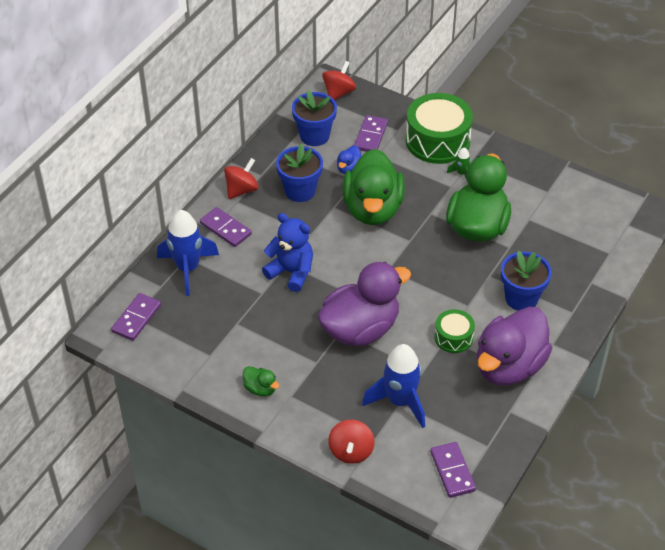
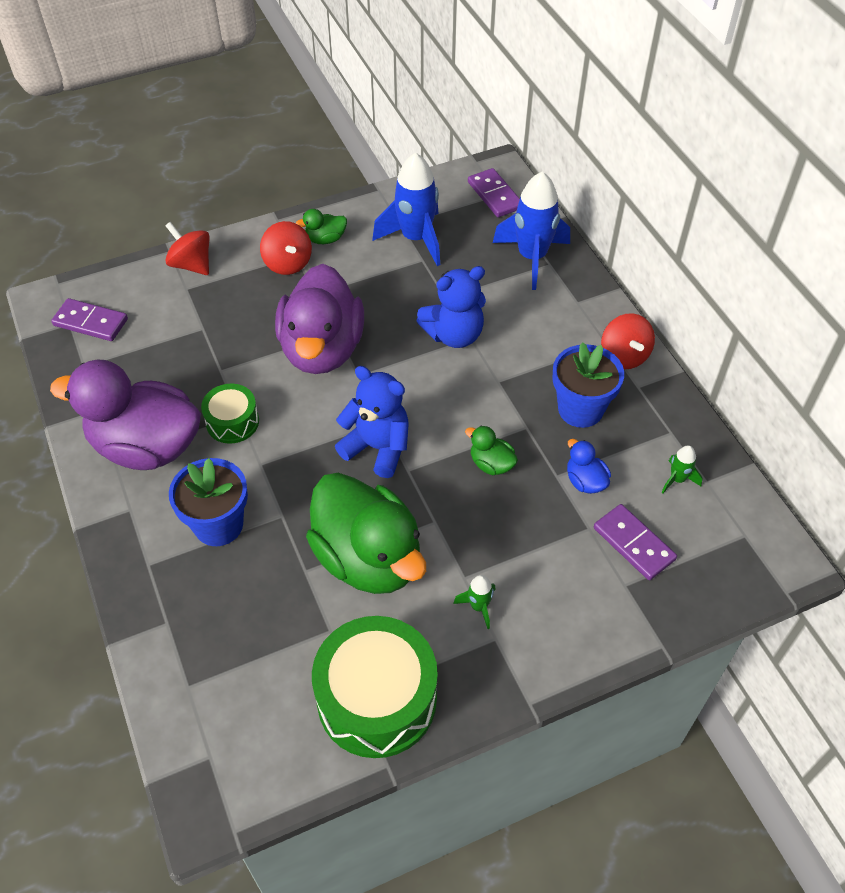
camera: 125 degrees right, 5 degrees up
(225, 229) = (568, 313): purple domino -> none
(314, 136) = (677, 479): blue flower pot -> green rocket
(338, 92) = (757, 560): red spinning top -> red spinning top (288, 263)
(373, 209) = (491, 464): green duck -> green duck, size x0.41
(400, 401) = (204, 329): blue rocket -> blue rocket (416, 239)
(407, 261) = (377, 447): none -> blue teddy bear
(437, 141) = (567, 622): green drum -> green drum (377, 699)
(509, 366) = (146, 446): purple duck -> purple duck turned 60 degrees counterclockwise

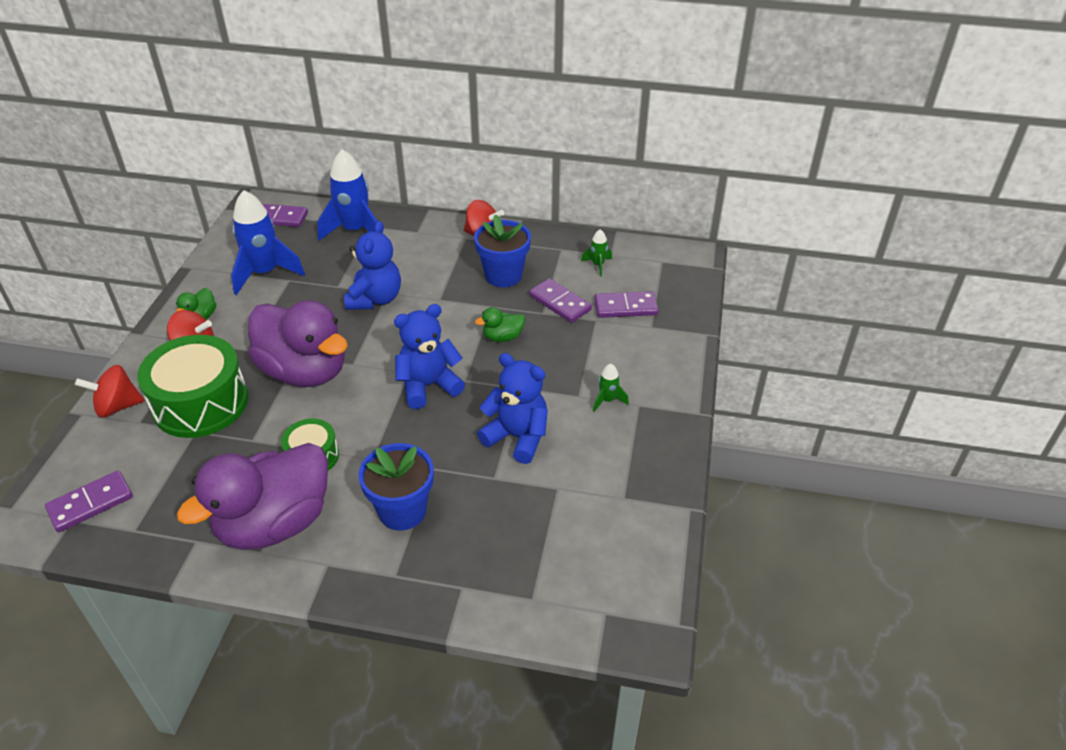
camera: 55 degrees left, 10 degrees down
(368, 558) = (517, 437): green duck -> blue teddy bear
(377, 699) = (634, 489): green drum -> green drum (200, 403)
(585, 481) = (560, 303): blue duck -> purple domino

